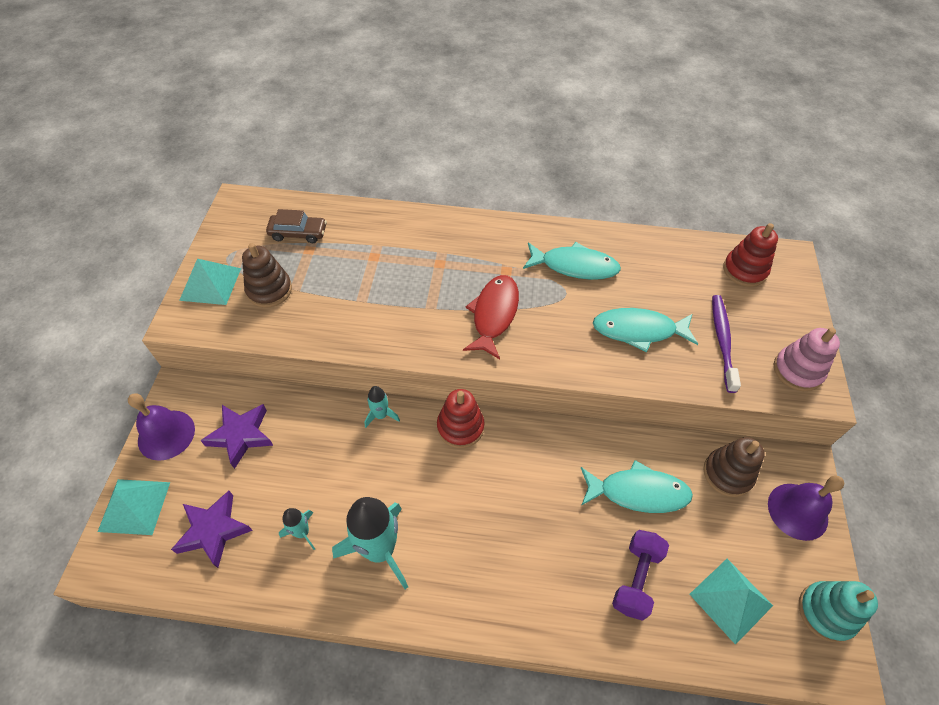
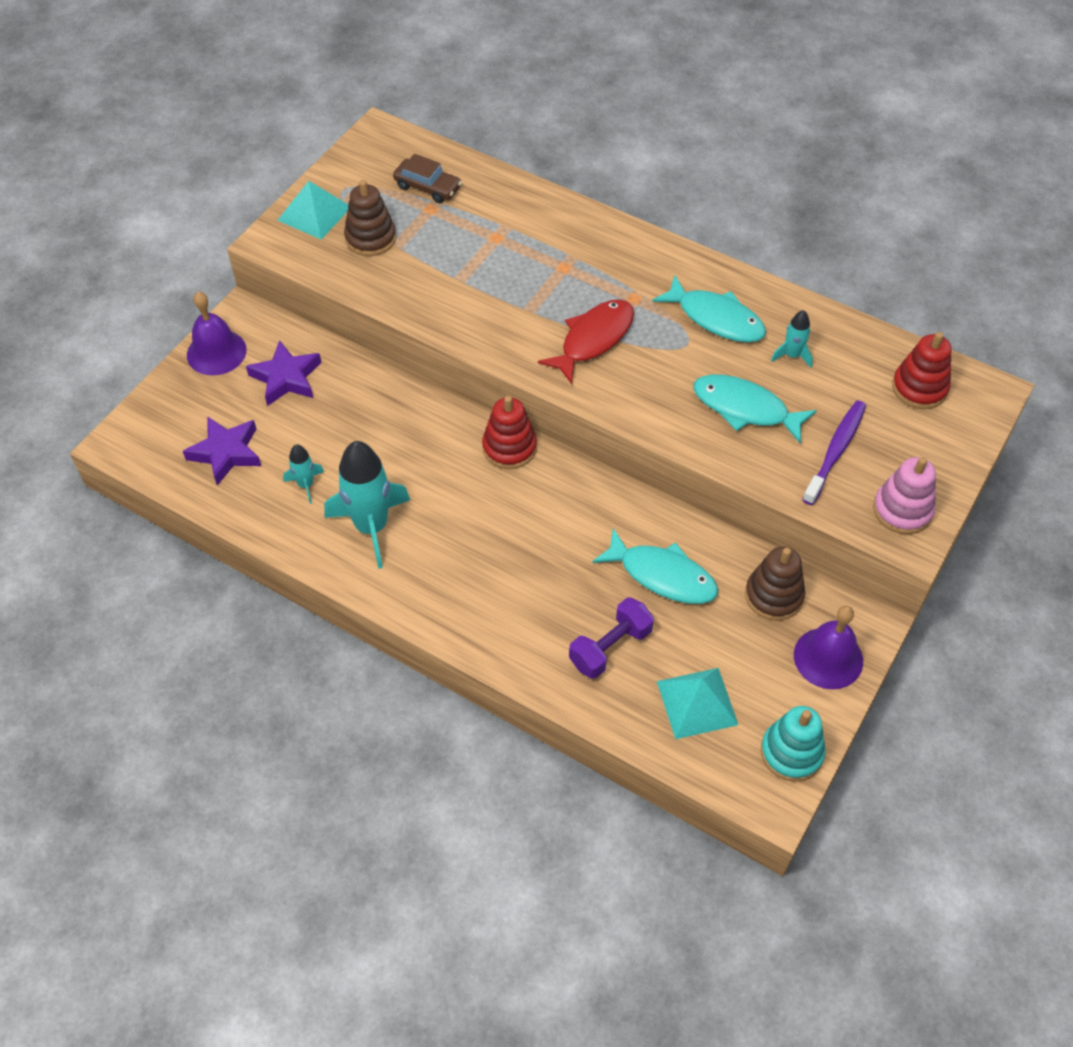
camera: 25 degrees right, 0 degrees up
(134, 506) = (164, 406): turquoise pyramid -> none
(381, 415) = (433, 408): turquoise rocket -> turquoise rocket (792, 355)

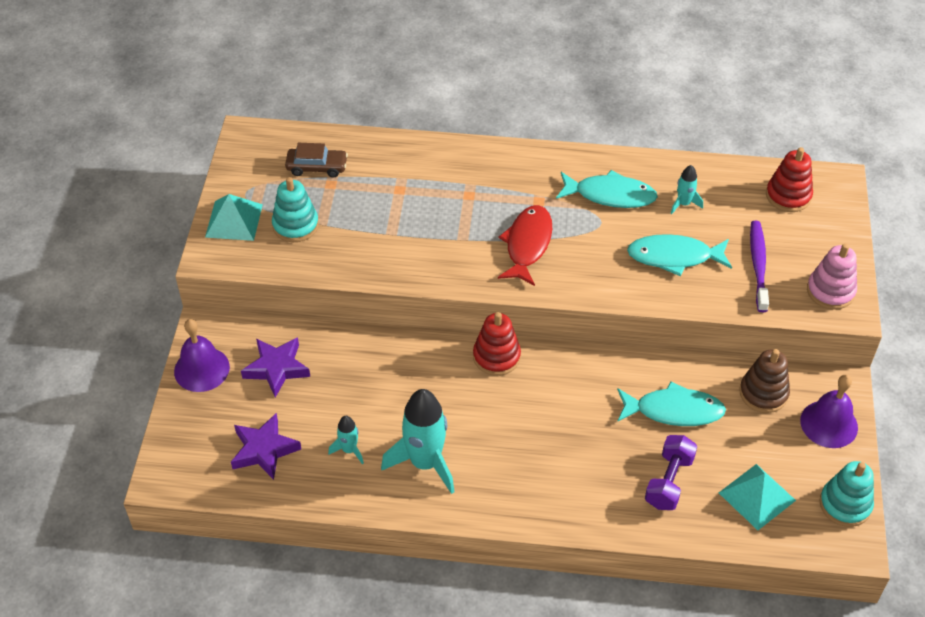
camera: 25 degrees left, 5 degrees down
(370, 238) = (295, 225): brown stacking toy -> turquoise stacking toy

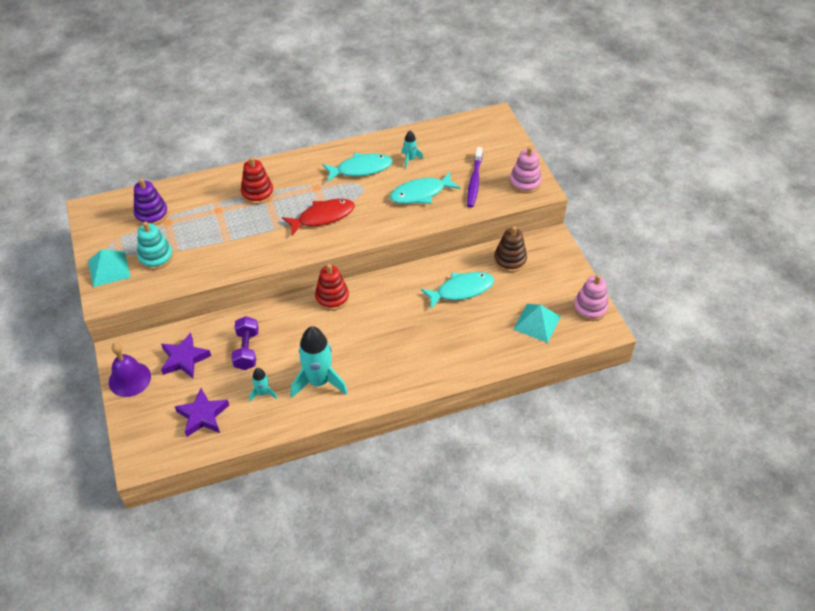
camera: 25 degrees left, 0 degrees up
(317, 167) = (151, 214): brown car -> purple stacking toy
(527, 244) = (323, 217): red fish -> red fish turned 75 degrees clockwise
(669, 481) = (480, 334): purple dumbbell -> purple dumbbell (247, 350)
(758, 265) = (474, 181): purple toothbrush -> purple toothbrush turned 150 degrees counterclockwise
(788, 196) = (471, 134): red stacking toy -> red stacking toy (257, 193)
(829, 424) = (557, 264): purple bell -> none
(845, 504) = (590, 308): turquoise stacking toy -> pink stacking toy

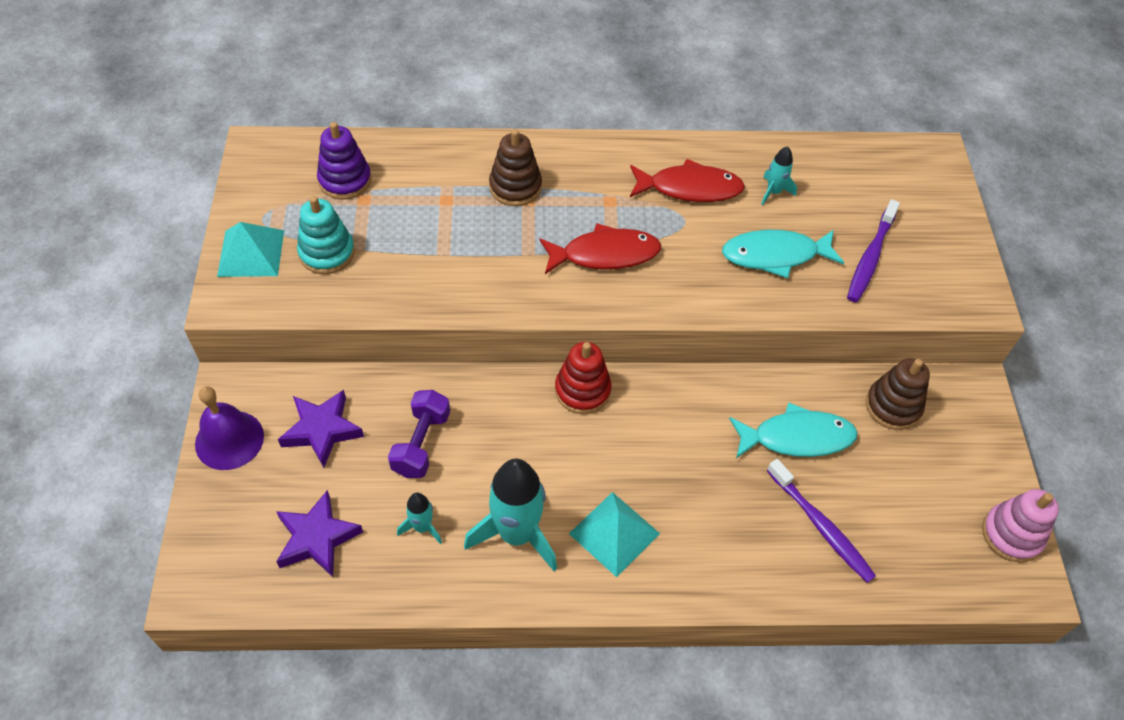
camera: 15 degrees right, 5 degrees up
(257, 193) = (515, 187): red stacking toy -> brown stacking toy
(361, 169) = (689, 188): turquoise fish -> red fish
(487, 331) = (821, 526): none -> purple toothbrush
(525, 182) = (956, 281): pink stacking toy -> none
(537, 323) = (911, 535): turquoise pyramid -> turquoise pyramid (614, 533)

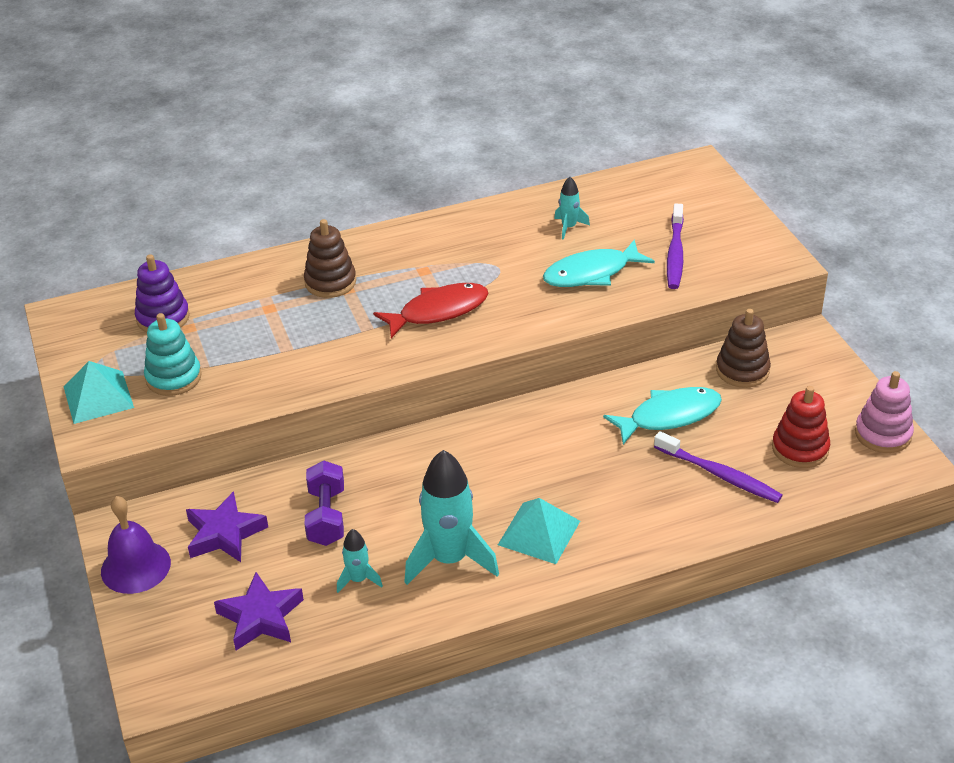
camera: 15 degrees left, 15 degrees down
(582, 390) = (459, 435): red stacking toy -> red stacking toy (800, 448)
(689, 188) = (492, 243): red fish -> none

